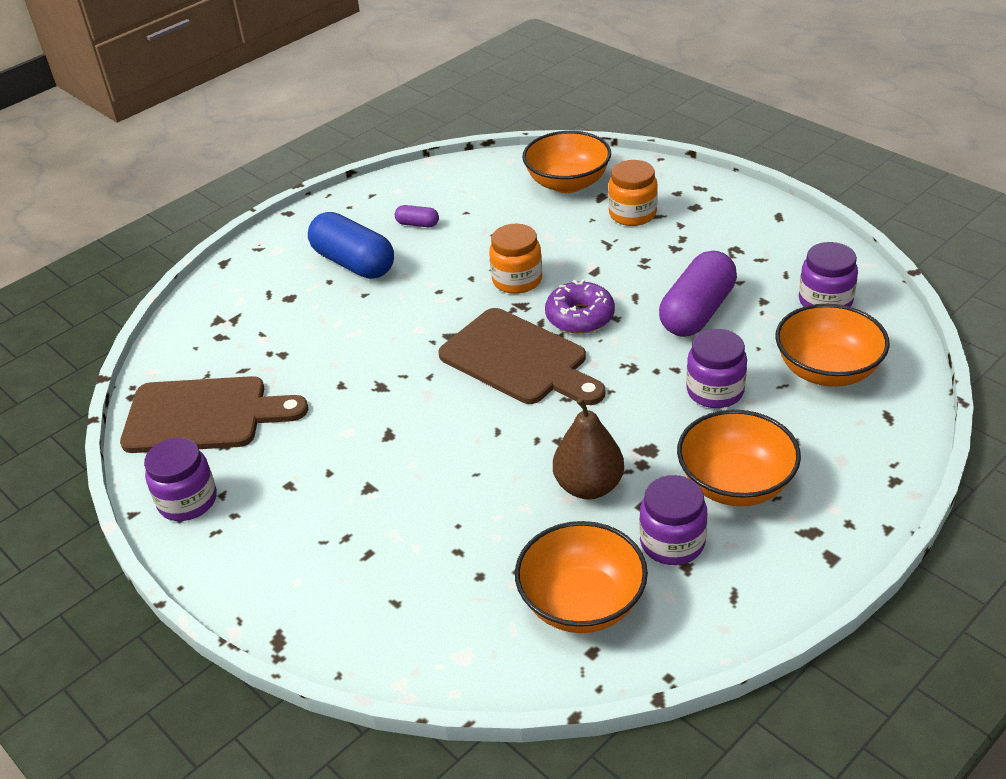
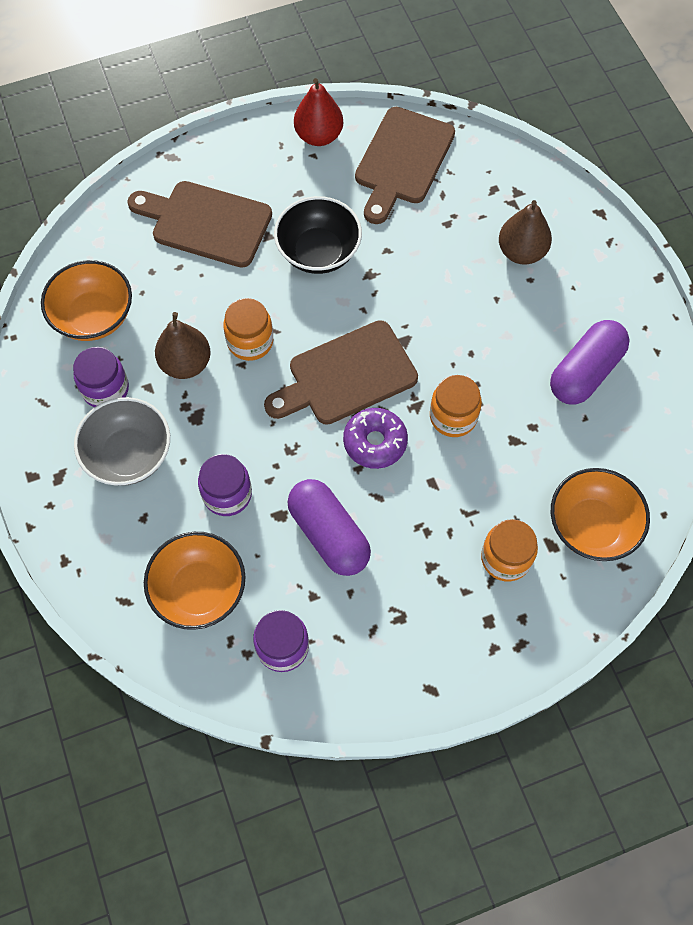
camera: 110 degrees right, 25 degrees up
(187, 501) = (319, 136): purple jar -> red pear
(297, 295) = (521, 252): none -> brown pear
(353, 263) = (548, 304): blue capsule -> none
(370, 436) = (318, 252): none -> black bowl
(376, 554) = (206, 223): none -> brown cutting board
(417, 224) = (585, 372): purple capsule -> purple capsule, size x2.22
(524, 445) = (250, 341): none -> orange jar
(735, 484) = (129, 455): orange bowl -> grey bowl

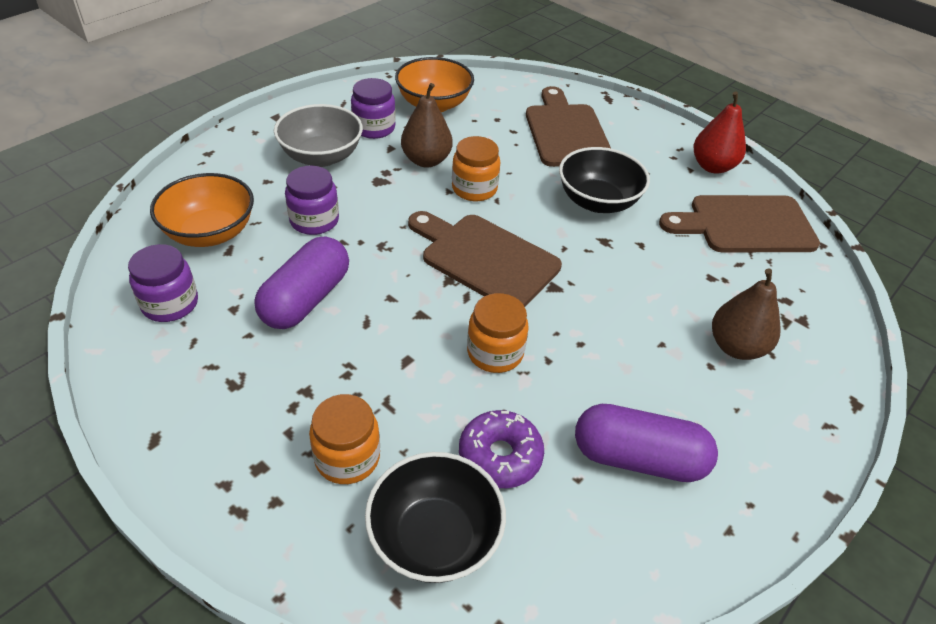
camera: 60 degrees right, 20 degrees down
(375, 442) = (426, 301): purple donut -> purple donut (500, 456)
(592, 526) = (434, 537): orange bowl -> black bowl

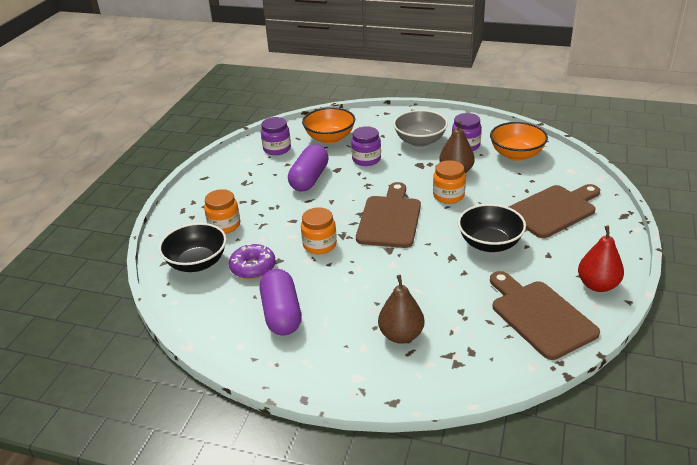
camera: 70 degrees right, 10 degrees down
(306, 299) = (309, 179): purple capsule -> purple capsule turned 75 degrees counterclockwise

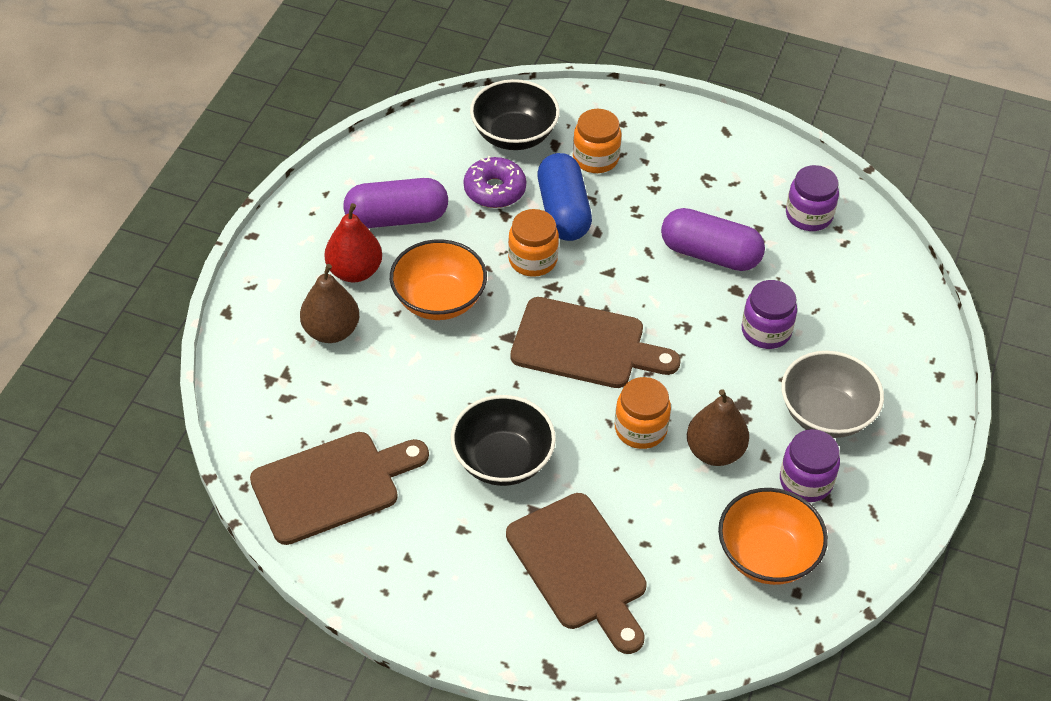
camera: 90 degrees right, 15 degrees up
(274, 235) = (563, 211): none -> blue capsule
(330, 138) = (843, 286): orange bowl -> orange bowl (439, 300)
(597, 285) = (380, 573): red pear -> red pear (354, 271)

